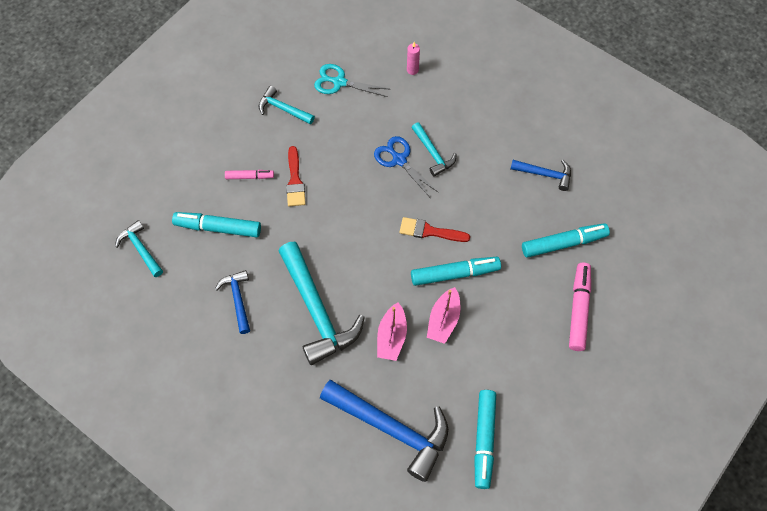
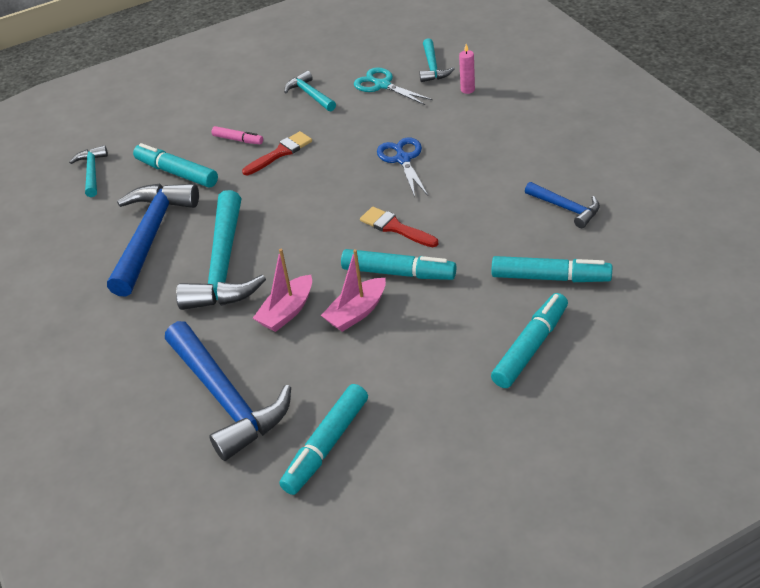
camera: 30 degrees right, 20 degrees down
(238, 299) = (151, 235): blue hammer -> blue hammer, size x1.95
(295, 181) = (280, 153): red brush -> red brush turned 150 degrees counterclockwise
(433, 153) = (444, 162): turquoise hammer -> turquoise hammer (432, 67)
(578, 309) = (530, 347): pink marker -> turquoise marker

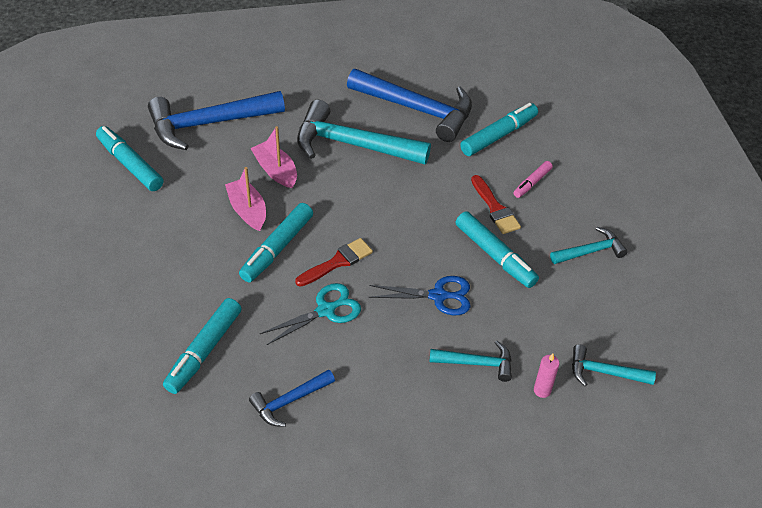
camera: 100 degrees right, 5 degrees up
(92, 172) = (527, 85): turquoise hammer -> turquoise hammer (477, 363)
(382, 85) = (584, 316): turquoise scissors -> turquoise scissors (325, 310)
(530, 347) = (135, 307): turquoise marker -> turquoise marker (495, 255)

